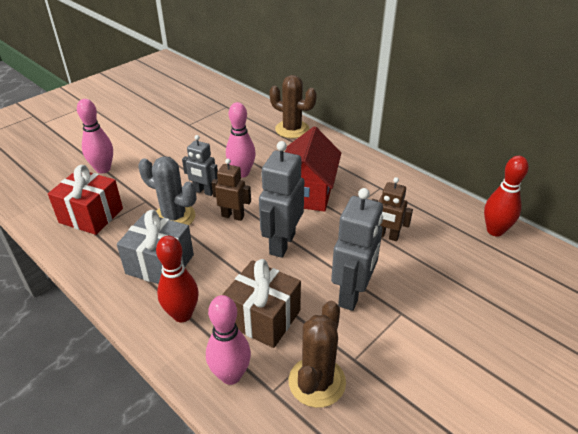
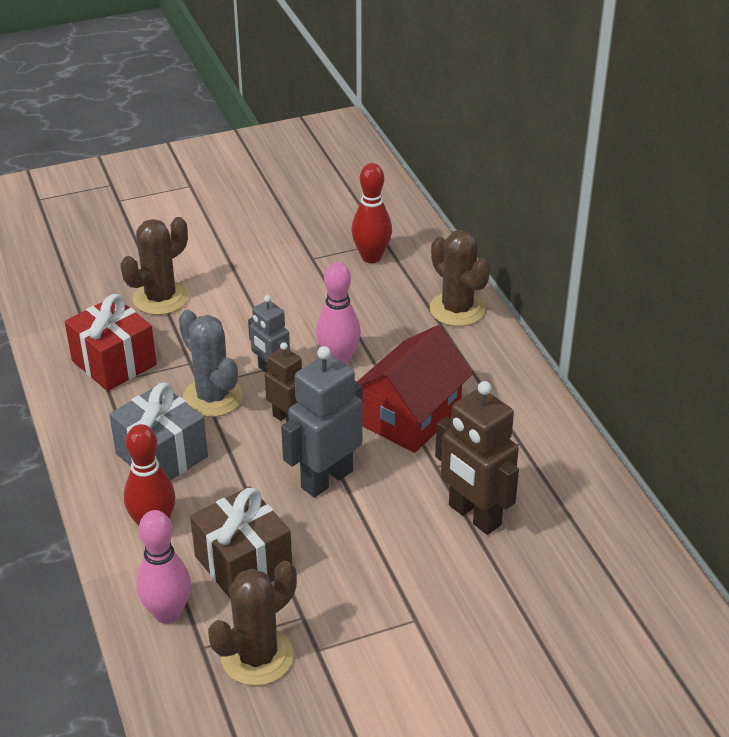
camera: 25 degrees right, 0 degrees up
(103, 169) = (160, 298): pink bowling pin -> brown cactus
(352, 294) = (371, 575): grey robot -> none
(386, 236) = (474, 515): brown robot -> brown robot, size x1.64
(495, 231) = (637, 561): red bowling pin -> red bowling pin (371, 257)

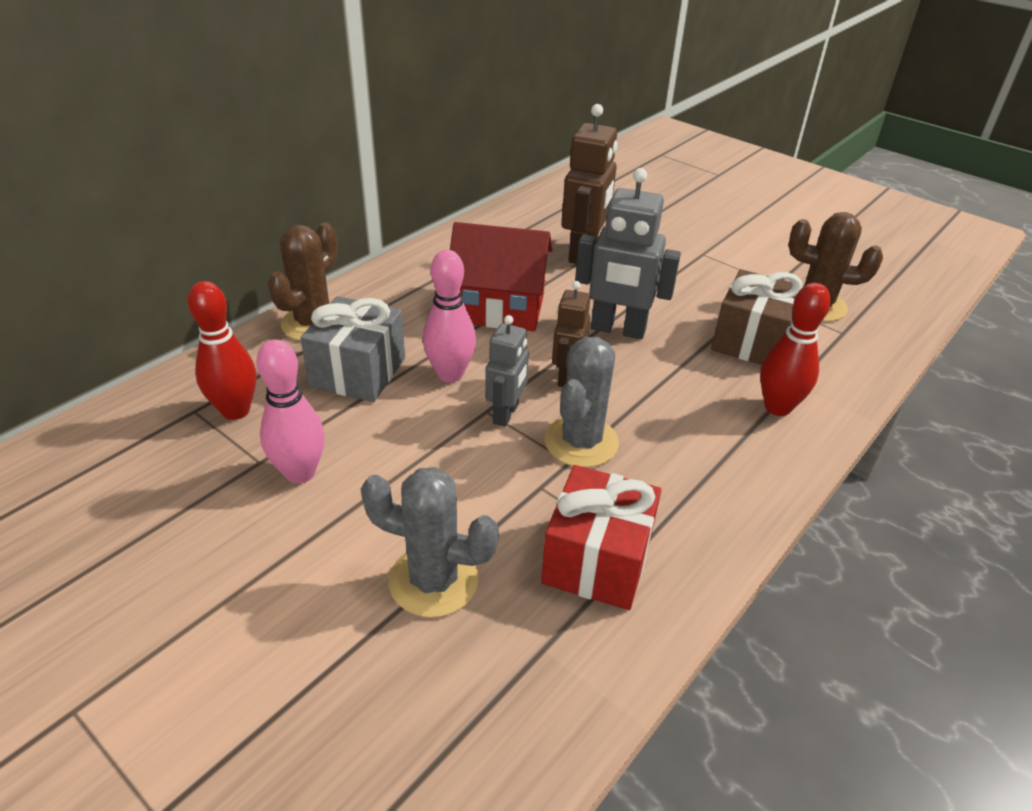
camera: 120 degrees left, 0 degrees up
(160, 298) = (433, 580): brown cactus -> grey cactus
(162, 455) = (694, 442): grey gift -> grey gift (358, 372)
(167, 613) = (841, 361): pink bowling pin -> pink bowling pin (300, 473)

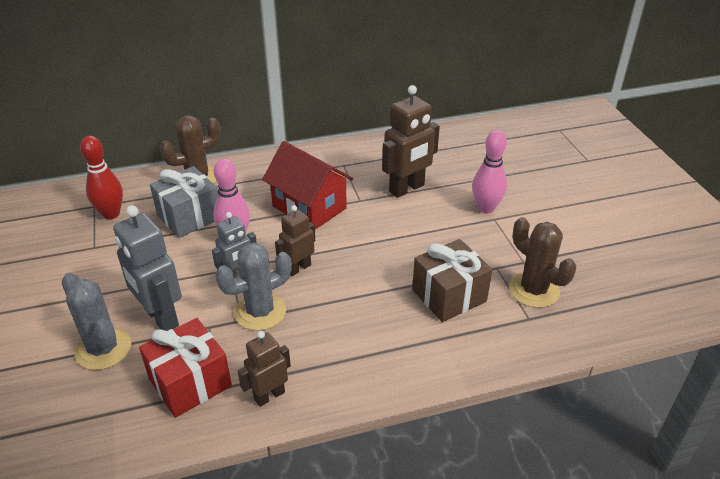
camera: 35 degrees right, 0 degrees up
(300, 473) = (105, 261): pink bowling pin -> pink bowling pin (486, 208)
(618, 330) = (366, 250): grey robot -> grey robot (160, 317)
(703, 526) = (269, 396): none -> brown robot
(777, 407) = (409, 348): red bowling pin -> none

